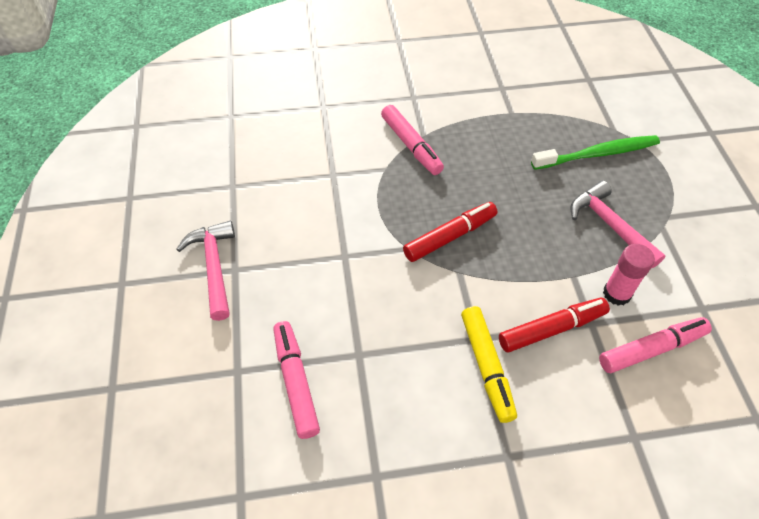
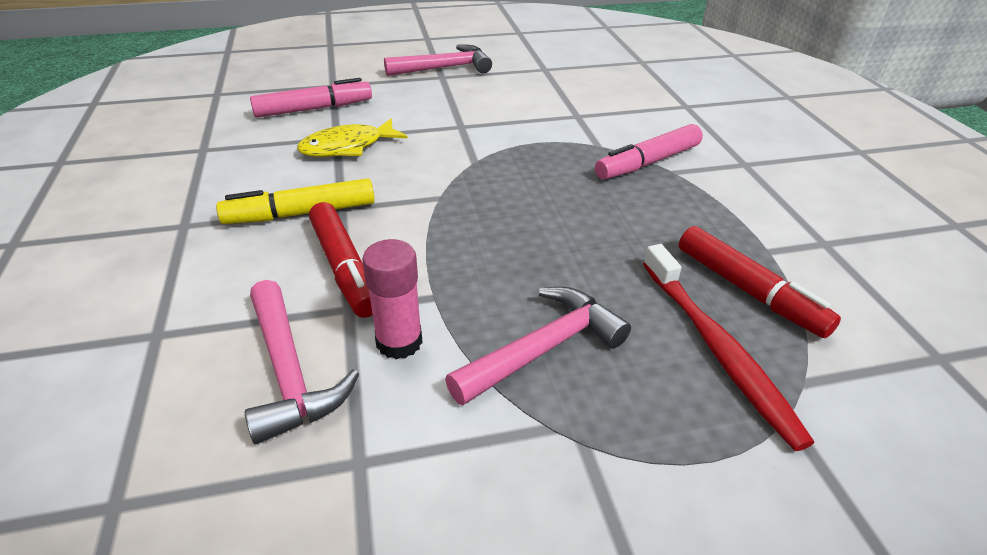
camera: 85 degrees right, 15 degrees down
(379, 343) = (347, 147): none -> yellow fish
(450, 236) = (496, 190): red marker -> red marker (749, 291)
(597, 154) = (717, 349): green toothbrush -> red toothbrush
(651, 349) = (289, 372): pink marker -> pink hammer

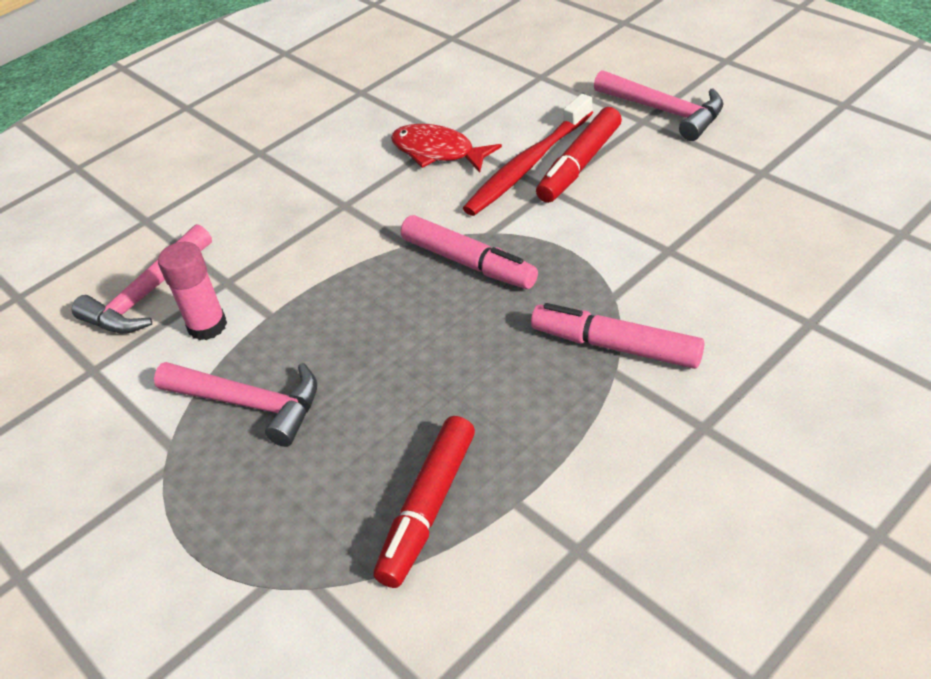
camera: 65 degrees right, 5 degrees up
(301, 213) = (318, 191): yellow marker -> none
(314, 109) = (483, 96): pink marker -> pink marker (469, 263)
(344, 268) = (269, 253): red marker -> red marker (580, 165)
(347, 147) = (437, 152): yellow fish -> red fish
(717, 349) = (321, 512): red toothbrush -> red toothbrush (528, 165)

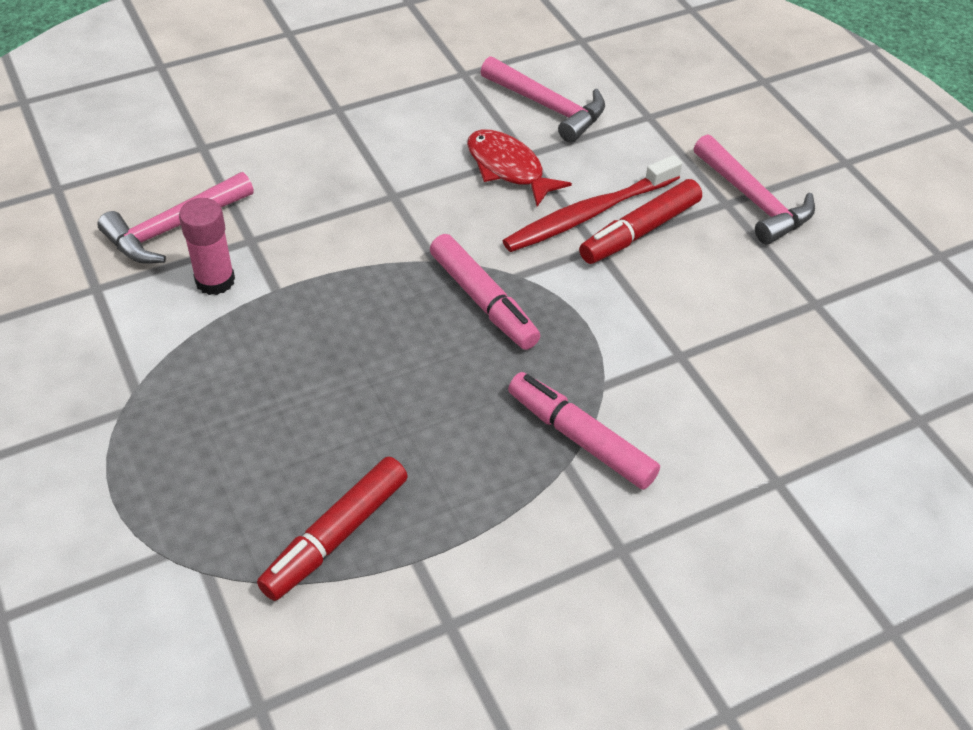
camera: 10 degrees right, 5 degrees up
(249, 404) = (221, 374): pink hammer -> pink hammer (548, 107)

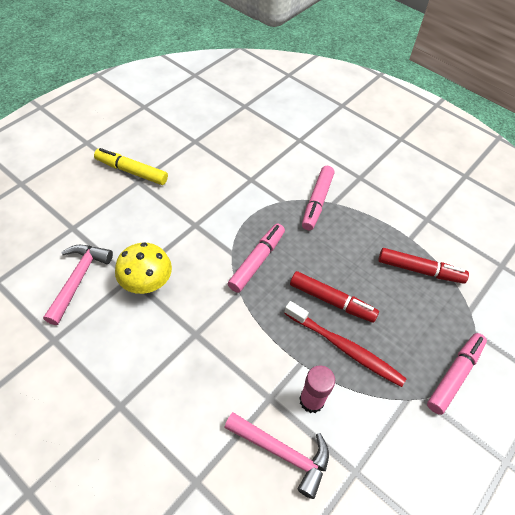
camera: 115 degrees left, 5 degrees up
(120, 474) = (454, 375): none -> pink marker
(508, 168) = (146, 282): red fish -> yellow mushroom
(589, 214) = (170, 234): red toothbrush -> red toothbrush (344, 348)
(640, 231) = (175, 210): red marker -> red marker (332, 301)
(753, 200) = (131, 171): pink hammer -> yellow marker

